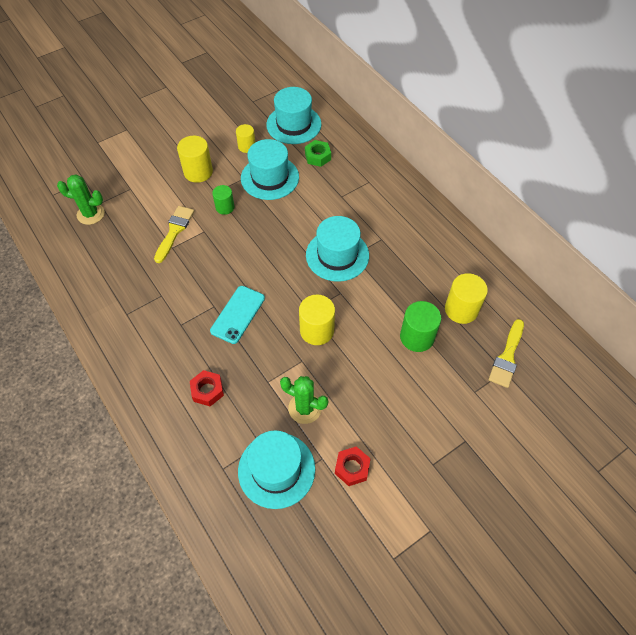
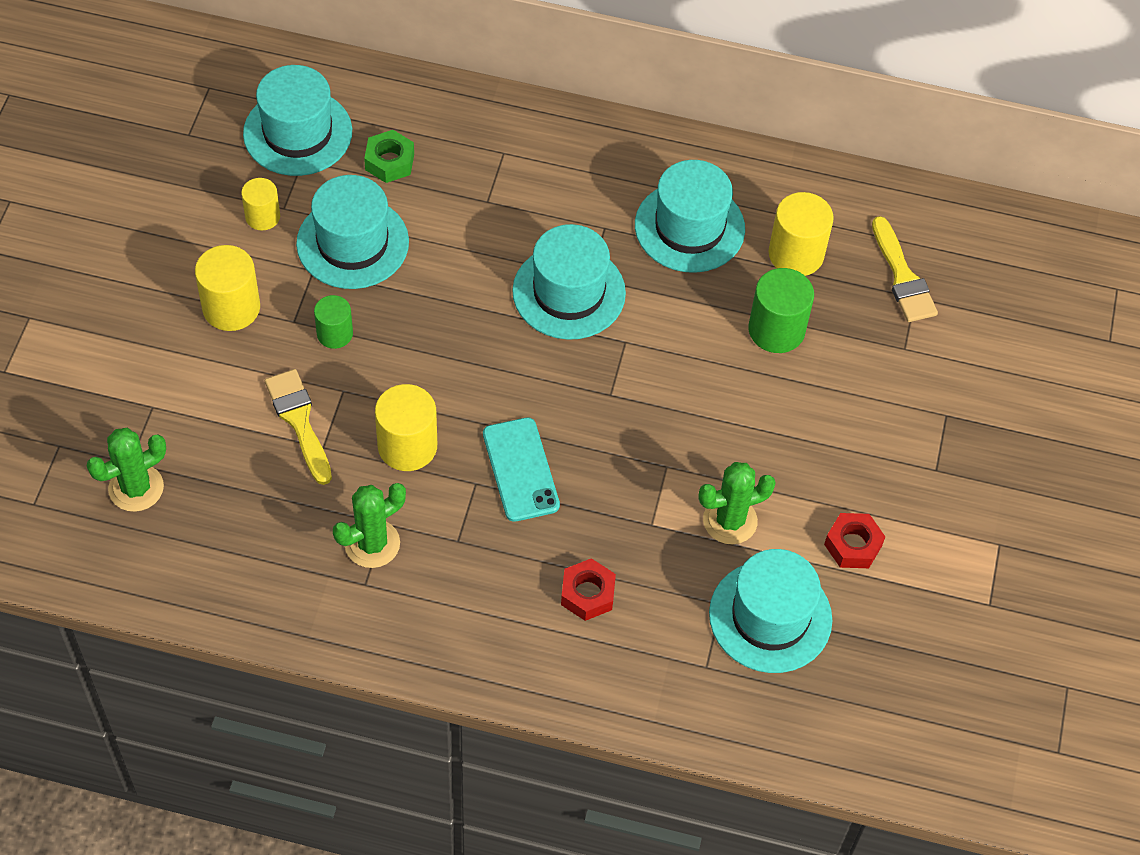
camera: 45 degrees left, 0 degrees up
(147, 300) = (372, 544): none -> green cactus
(317, 330) = (645, 413): yellow cylinder -> yellow cylinder (407, 446)
(421, 264) = (689, 227): none -> turquoise hat

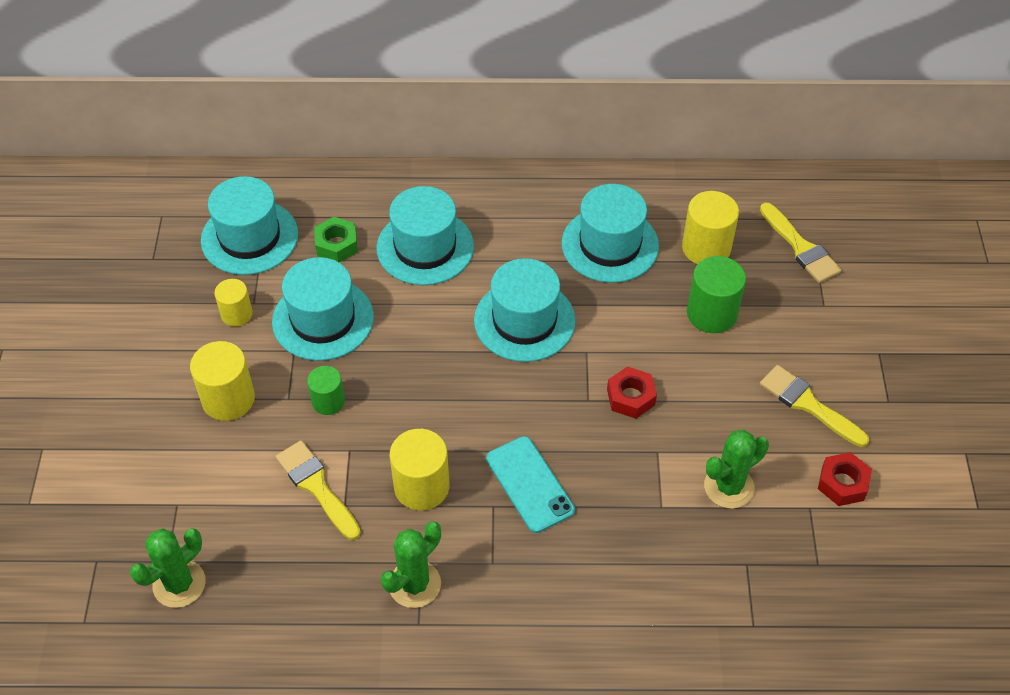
camera: 10 degrees left, 5 degrees down
(587, 594) = (625, 583): red nut -> red nut (630, 397)
(770, 616) = (794, 565): turquoise hat -> turquoise hat (425, 247)
(847, 453) = (808, 404): none -> yellow brush

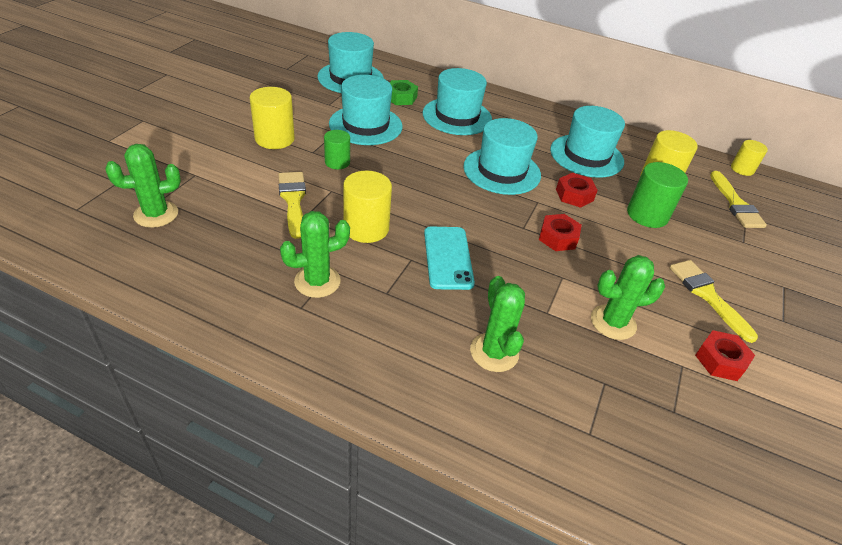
camera: 20 degrees right, 10 degrees down
(236, 314) = (314, 105): yellow cylinder -> yellow cylinder (742, 169)
(622, 321) = (574, 195): none -> red nut
(632, 581) = (494, 352): none -> green cactus

